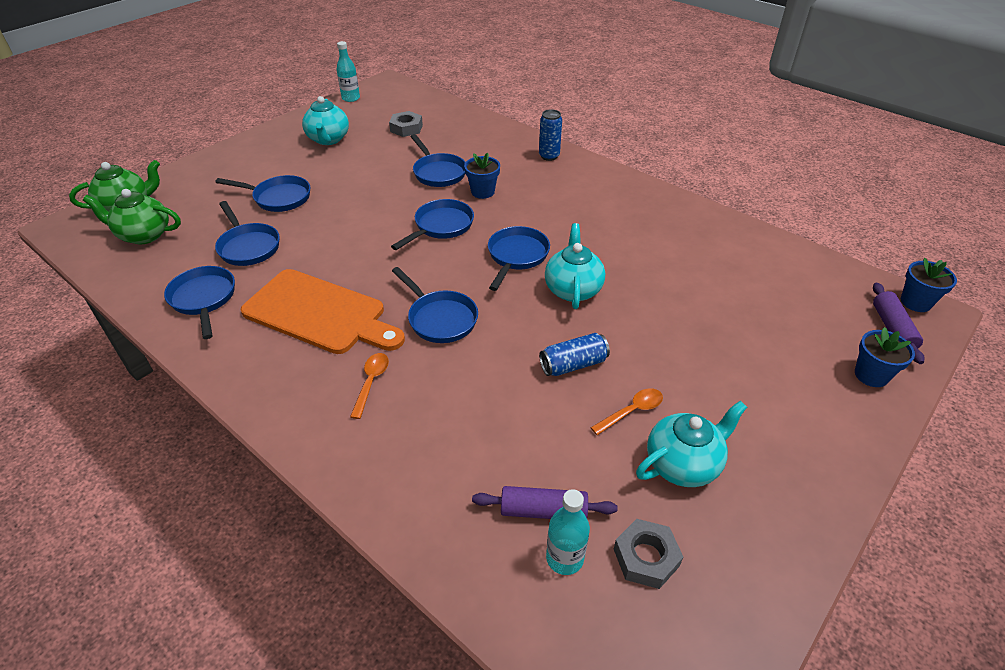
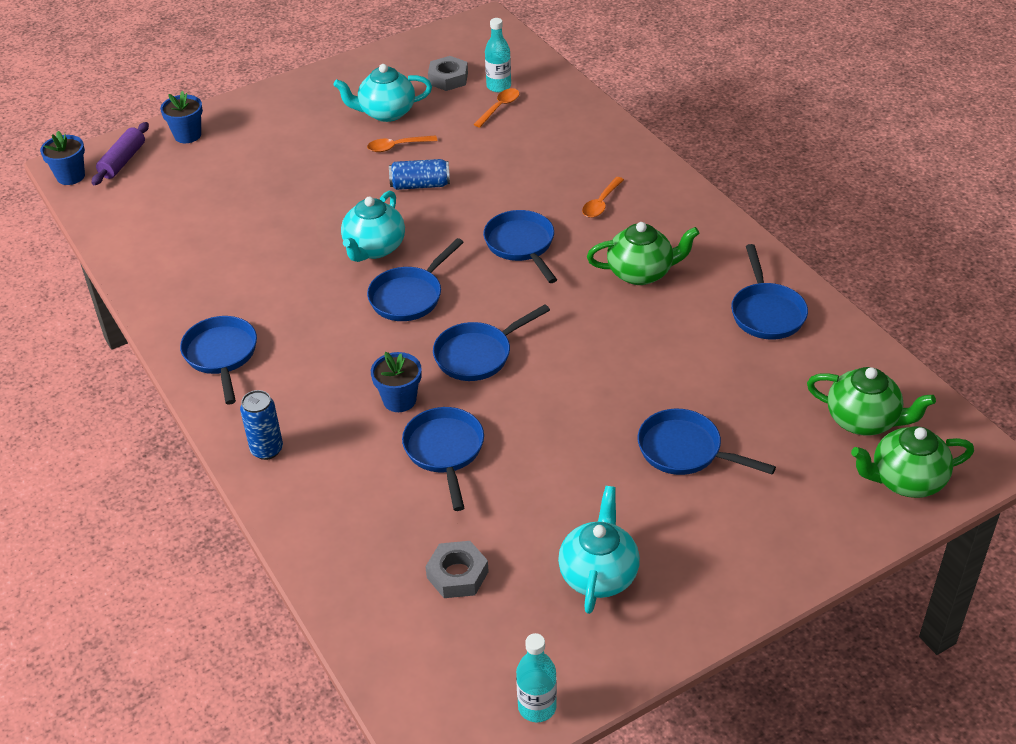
camera: 160 degrees left, 0 degrees up
(248, 247) = (722, 373): blue pan -> blue pan (221, 355)
(320, 313) = (641, 273): orange cutting board -> green teapot
(543, 511) = (499, 107): purple rolling pin -> orange spoon

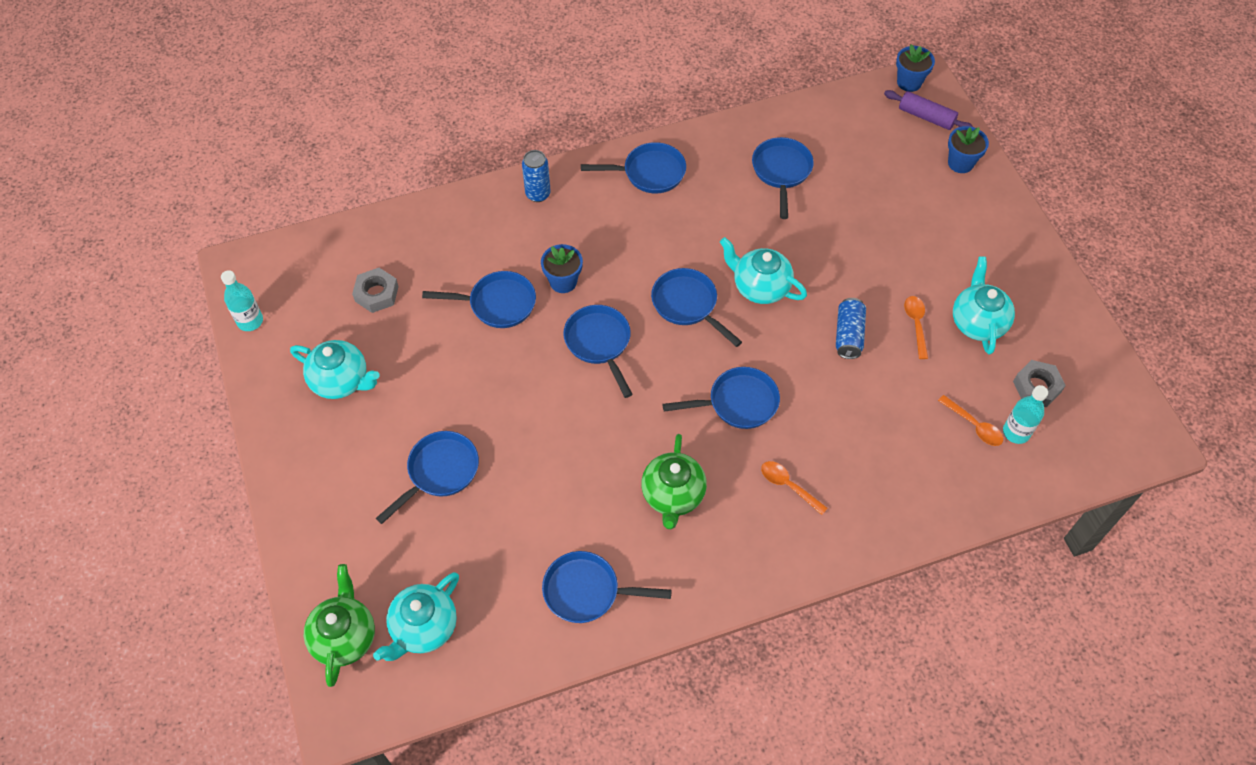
camera: 100 degrees right, 15 degrees up
(210, 252) = (781, 171): none -> blue pan
(863, 420) = (423, 628): green teapot -> turquoise teapot

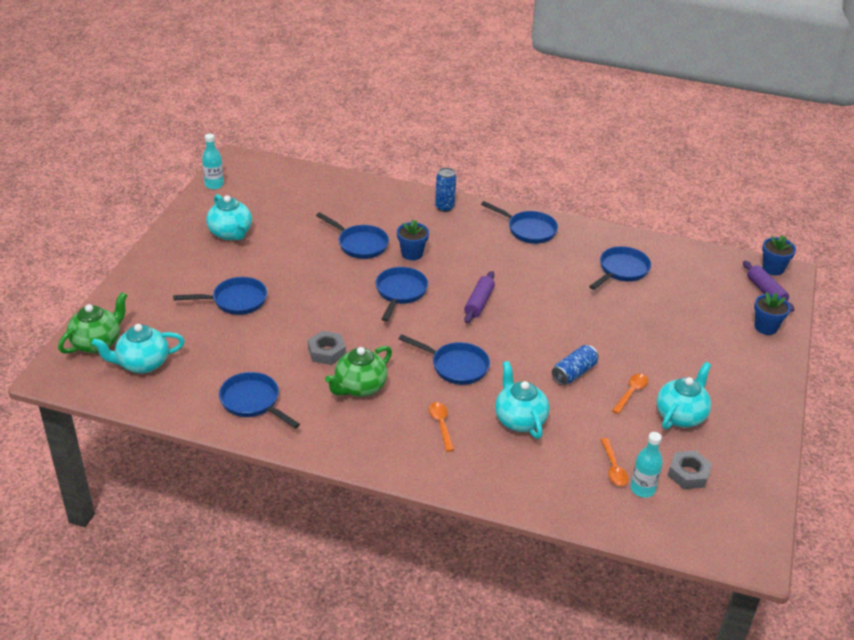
camera: 35 degrees right, 20 degrees down
(376, 294) = (296, 206): grey nut -> grey nut (326, 352)
(687, 305) = (479, 303): blue pan -> purple rolling pin
(760, 287) = (539, 318): turquoise teapot -> turquoise teapot (519, 420)

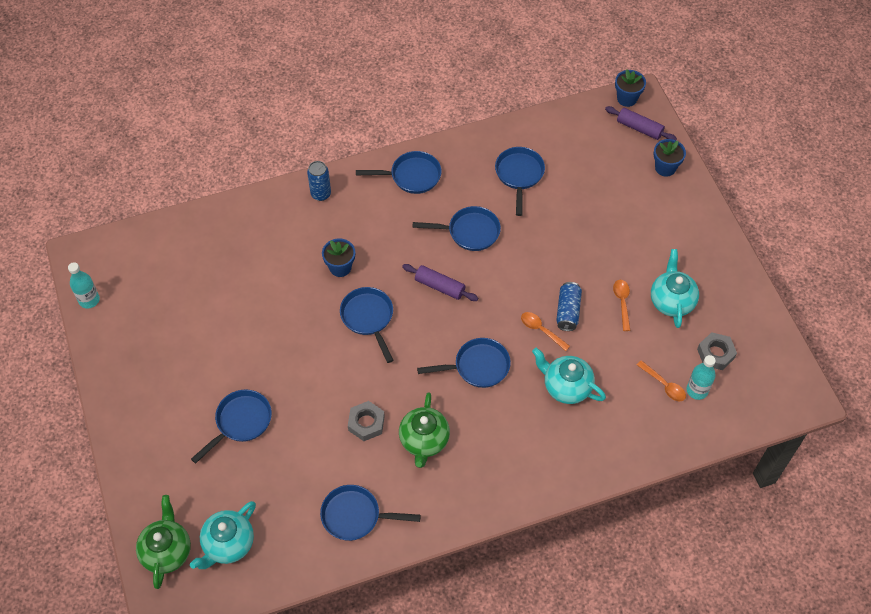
camera: 35 degrees left, 20 degrees up
(230, 233) = (162, 349): turquoise teapot -> none
(360, 244) = (287, 286): blue pan -> blue pan (470, 232)
(441, 425) = (515, 433): orange spoon -> orange spoon (541, 330)
(479, 303) = (440, 286): purple rolling pin -> purple rolling pin turned 45 degrees counterclockwise

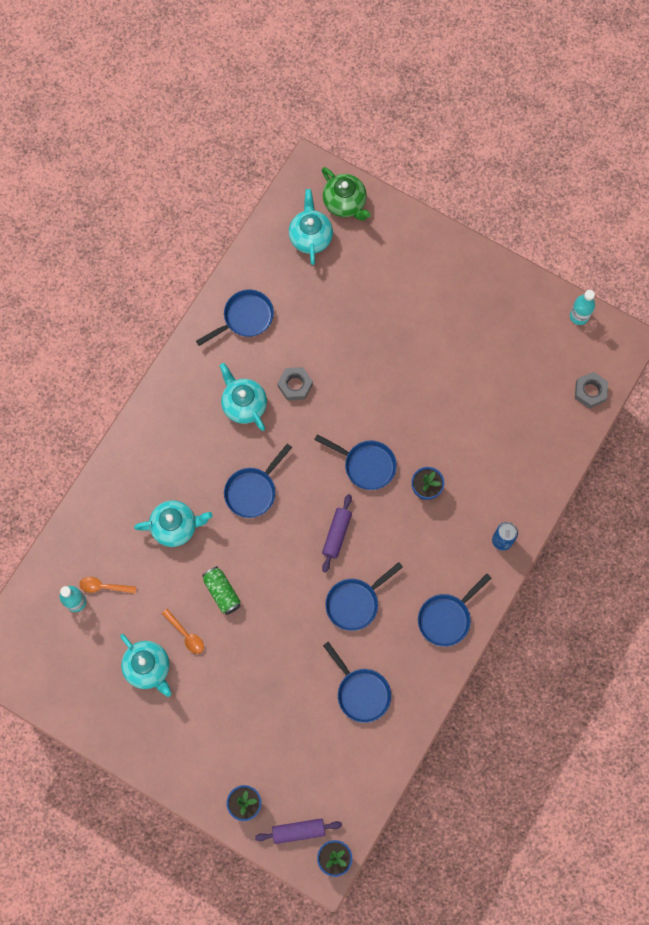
camera: 140 degrees right, 15 degrees up
(241, 422) = (381, 318): blue pan -> none
(424, 441) = (244, 404): green teapot -> turquoise teapot
(440, 286) = (337, 534): purple rolling pin -> purple rolling pin turned 60 degrees counterclockwise
(541, 330) = (230, 559): orange spoon -> none
(568, 311) = (222, 592): blue can -> green can
(715, 353) = (82, 646): grey nut -> grey nut (590, 391)

